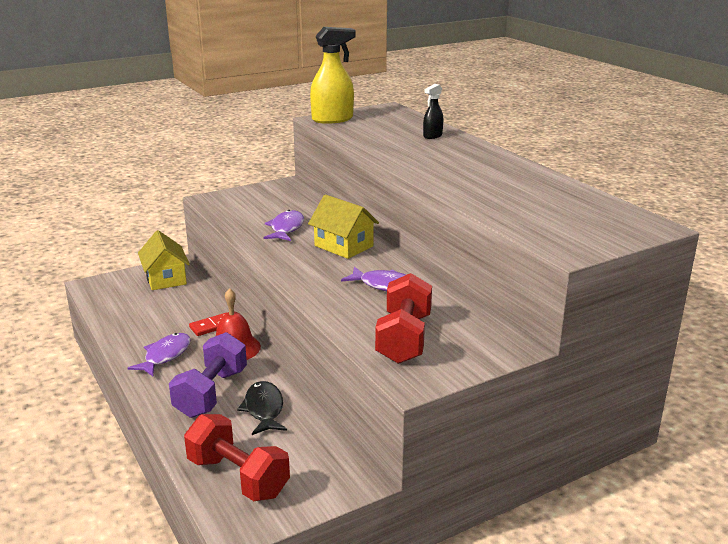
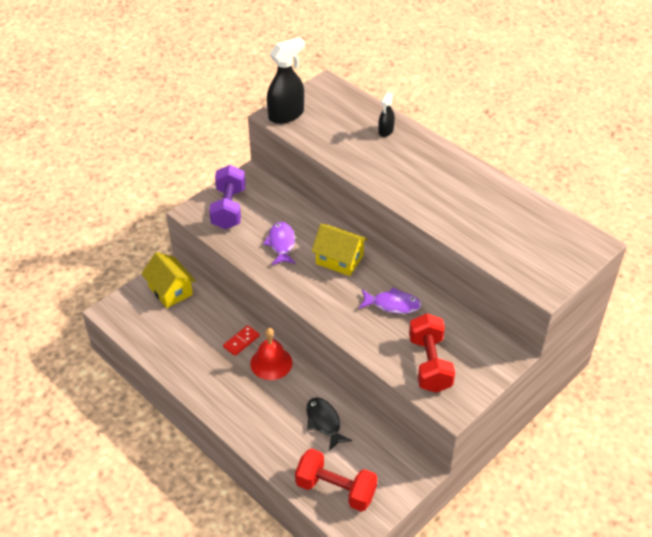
camera: 15 degrees left, 20 degrees up
(165, 355) = (220, 383): purple fish -> none
(211, 393) = (277, 415): purple dumbbell -> purple dumbbell (229, 208)
(333, 119) = (286, 115): yellow spray bottle -> black spray bottle

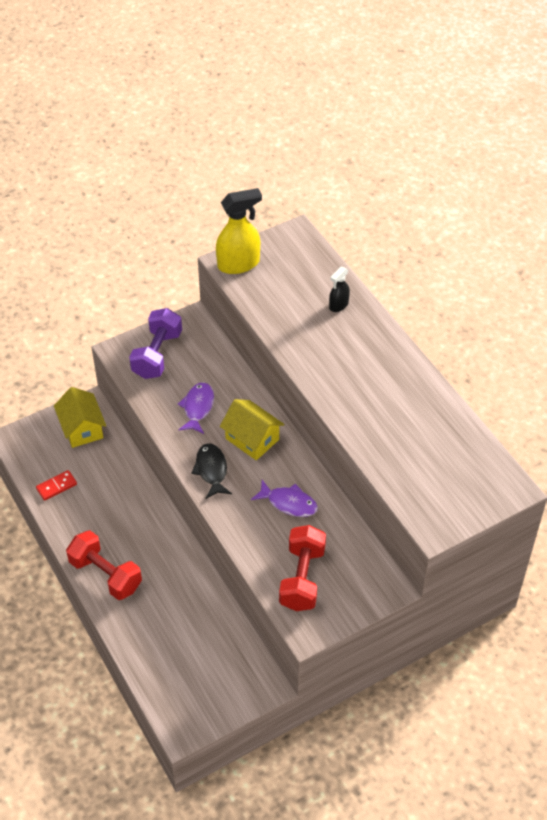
camera: 15 degrees right, 5 degrees up
(241, 341) = (136, 502): red domino -> red domino (56, 486)
(271, 363) = (158, 533): red bell -> none
(286, 115) = (239, 264): black spray bottle -> yellow spray bottle
(324, 422) = (190, 610): black fish -> black fish (211, 470)
(335, 489) = (177, 684): red dumbbell -> red dumbbell (106, 574)

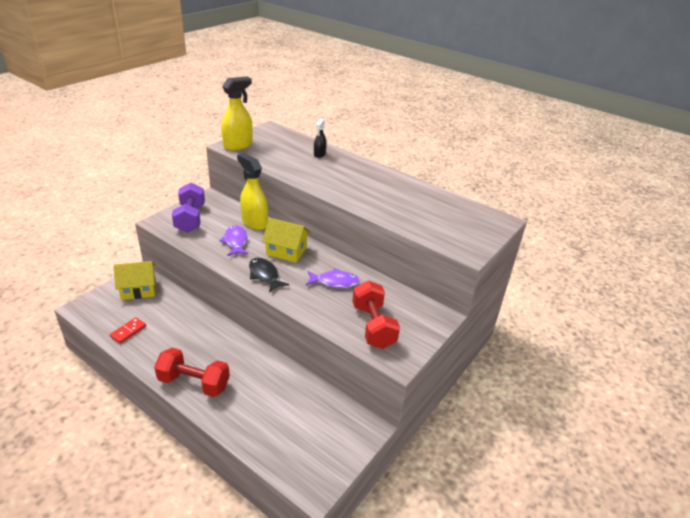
camera: 25 degrees left, 15 degrees down
(82, 428) = (138, 289): yellow house -> yellow house turned 60 degrees counterclockwise
(232, 380) = (254, 222): none -> yellow spray bottle

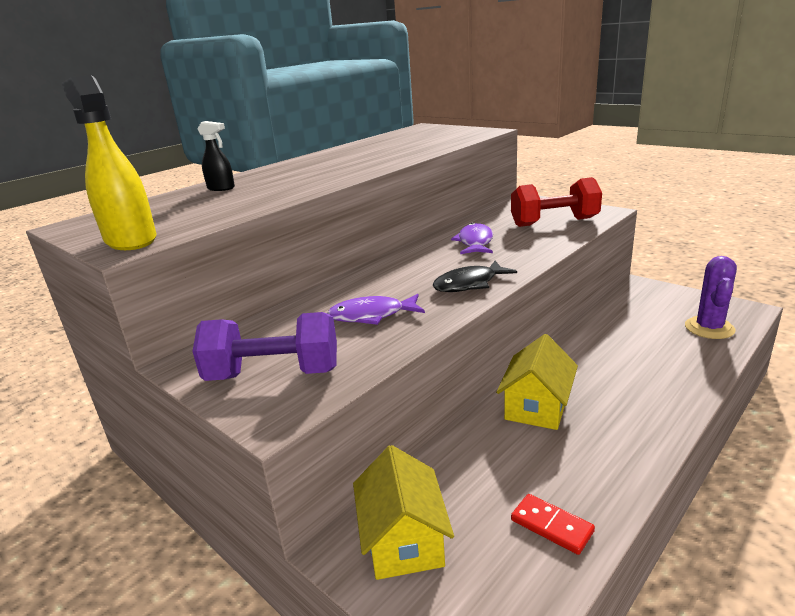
camera: 80 degrees left, 10 degrees down
(194, 383) = (646, 412): red dumbbell -> none
(254, 222) = (309, 305): yellow spray bottle -> none
(286, 251) = (402, 274): yellow house -> yellow house (536, 406)
(286, 450) = (709, 328): none -> purple cactus

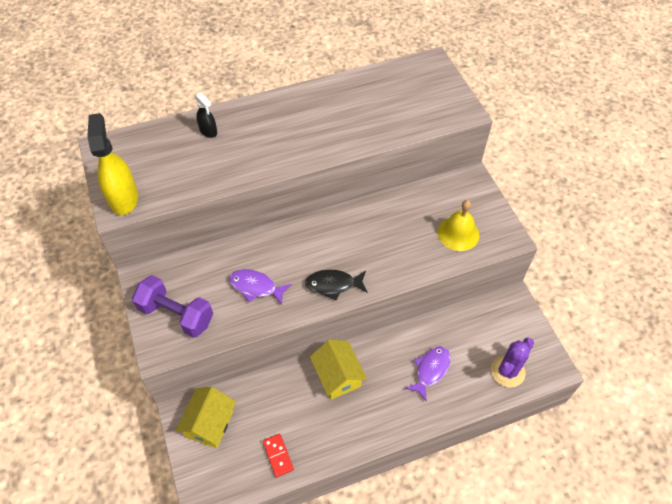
camera: 25 degrees right, 30 degrees up
(475, 242) = (380, 231): purple fish -> purple fish (430, 370)
(536, 406) = (337, 376): yellow house -> yellow house turned 75 degrees counterclockwise
(554, 222) = (458, 233): red dumbbell -> yellow bell

